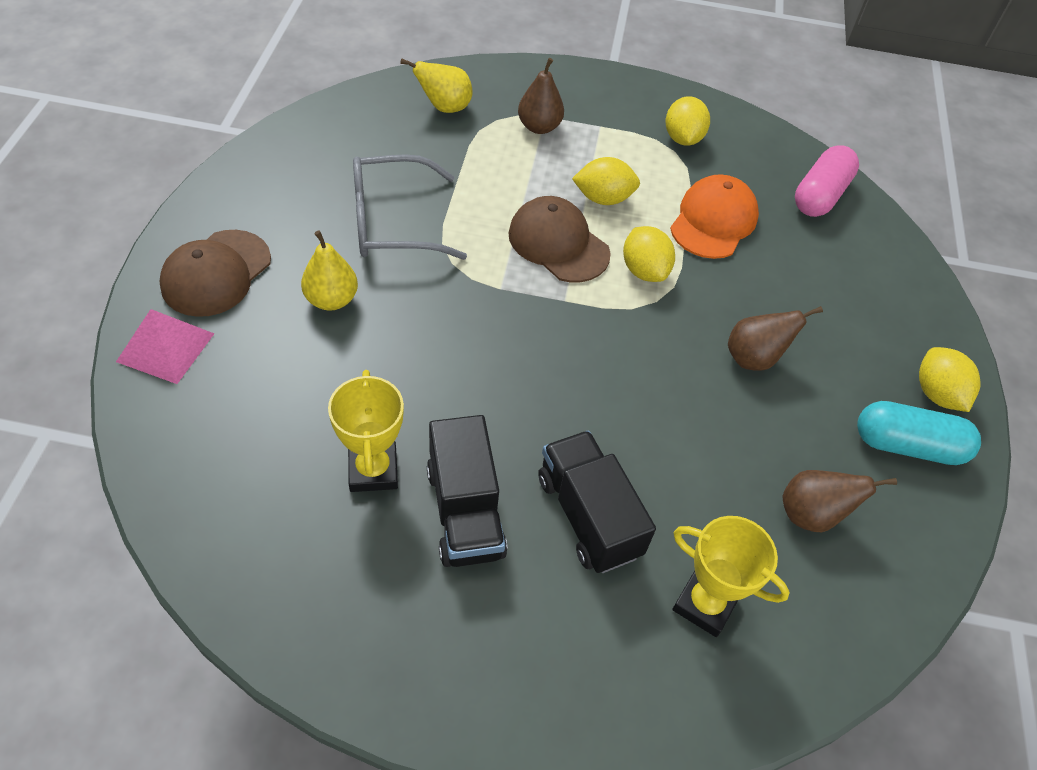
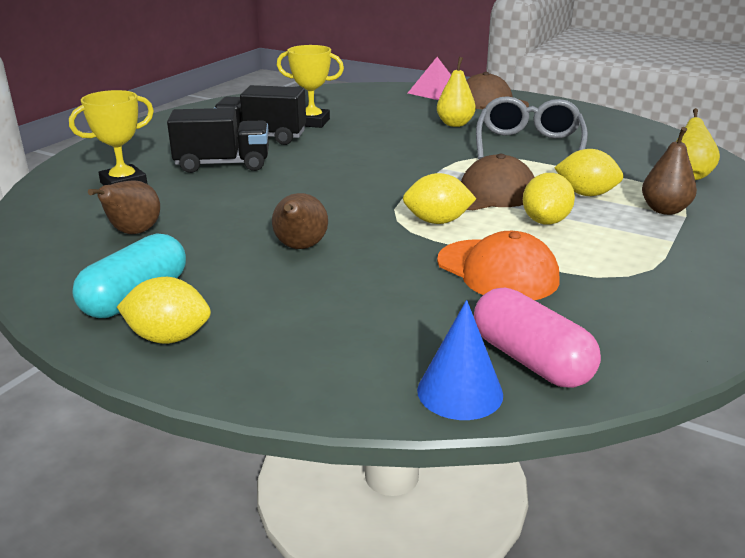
camera: 115 degrees right, 25 degrees down
(682, 138) = (655, 285): yellow lemon -> yellow lemon (586, 194)
(875, 223) = (460, 392): none -> blue cone

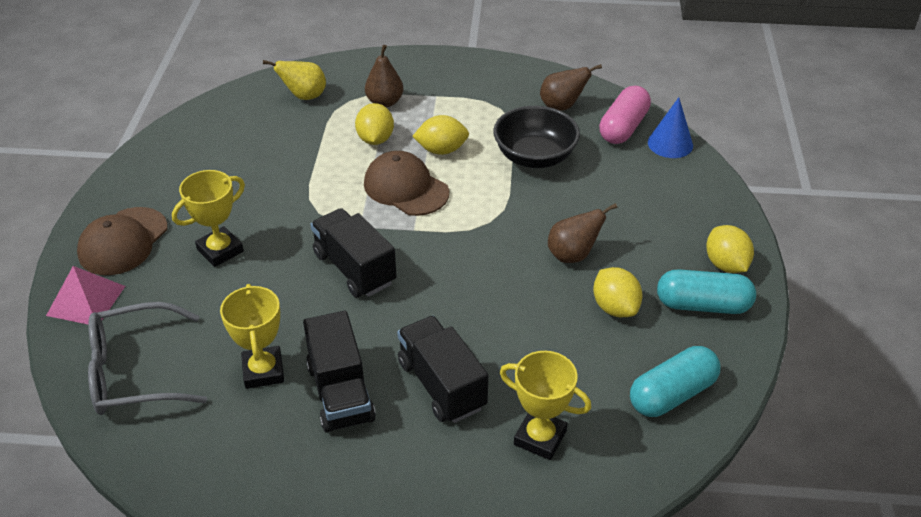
camera: 115 degrees left, 15 degrees up
(70, 243) = (672, 394): none -> turquoise capsule
(133, 233) = (625, 364): brown pear -> brown pear (562, 106)
(387, 158) = (354, 268): none -> black truck
(437, 221) = (478, 200): yellow lemon -> yellow lemon (615, 307)
(455, 124) = (220, 250): yellow pear -> yellow trophy
(497, 271) = (534, 157): orange cap -> black bowl
(529, 145) = (267, 187): grey glasses -> grey glasses (136, 372)

